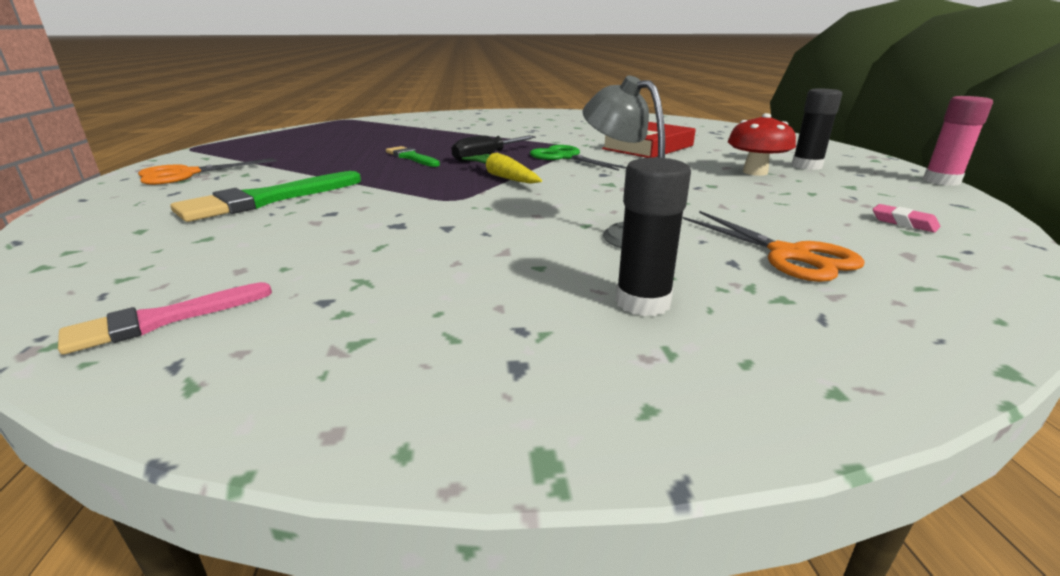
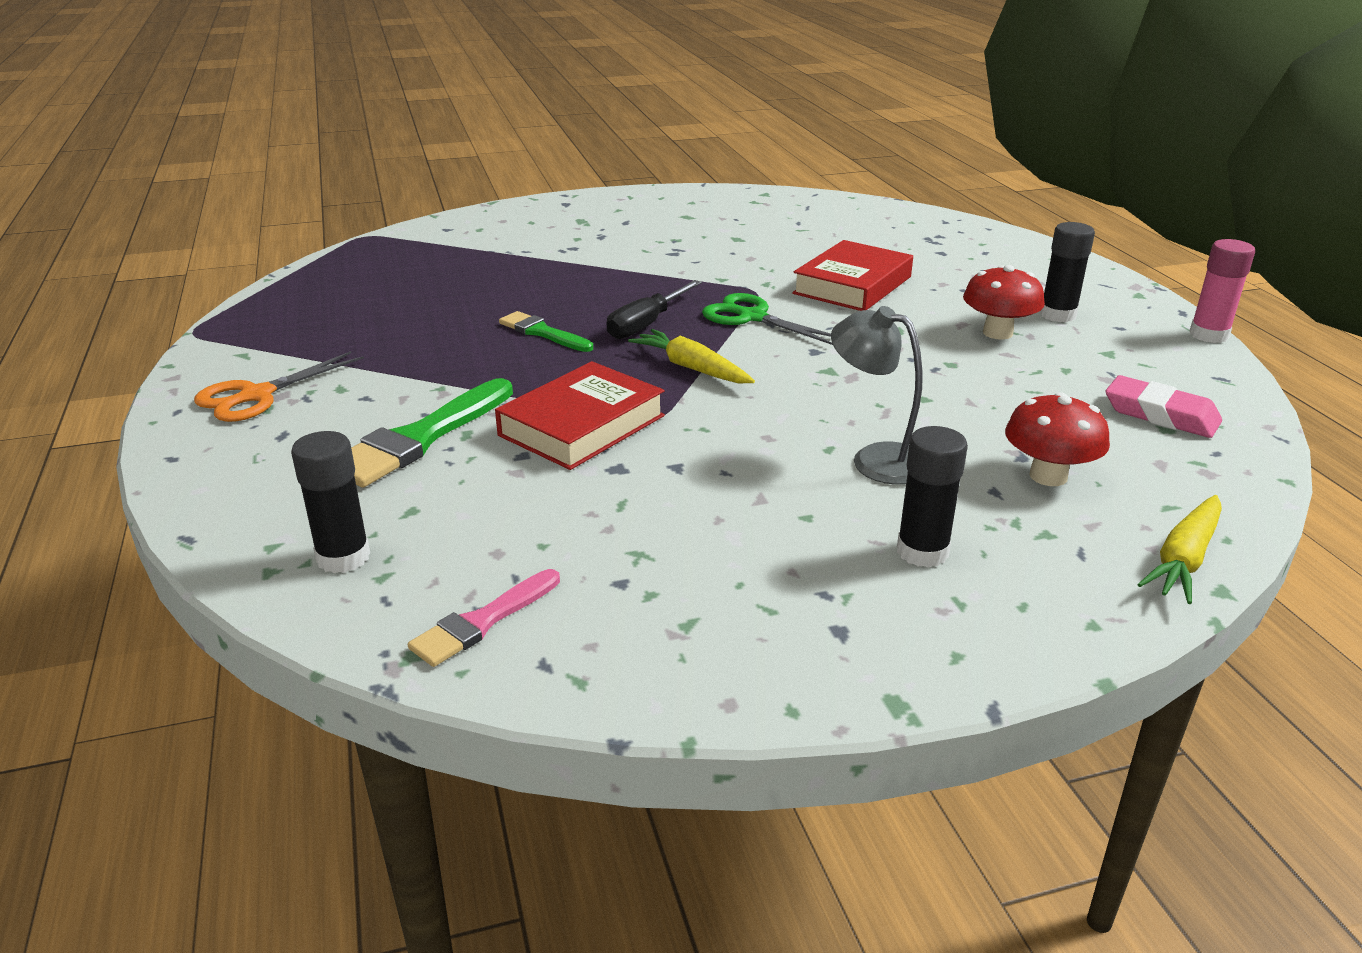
camera: 10 degrees left, 5 degrees up
(111, 262) = (343, 557): none -> black glue stick
(393, 200) = (582, 425): none -> red book
(789, 255) = (1048, 476): orange scissors -> red mushroom
(904, 222) = (1160, 414): pink eraser -> pink eraser, size x1.74
(950, 335) = (1183, 559): none -> yellow carrot

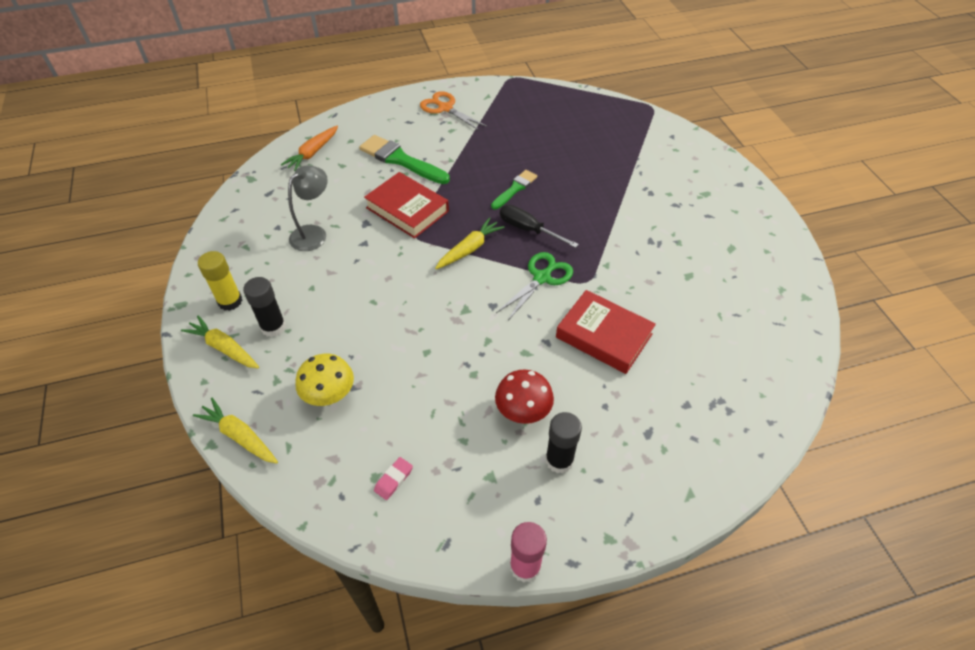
camera: 90 degrees right, 20 degrees up
(343, 557) = (312, 153): black glue stick -> orange carrot
(483, 621) = (263, 192): pink brush -> none
(867, 621) = (230, 301): none -> yellow glue stick
(876, 459) = (359, 320): grey lamp -> grey lamp (314, 233)
(999, 609) = (224, 348): none -> yellow carrot
(1048, 476) = (329, 395): red mushroom -> yellow mushroom
(1160, 414) = (393, 480): pink eraser -> pink eraser, size x0.57

